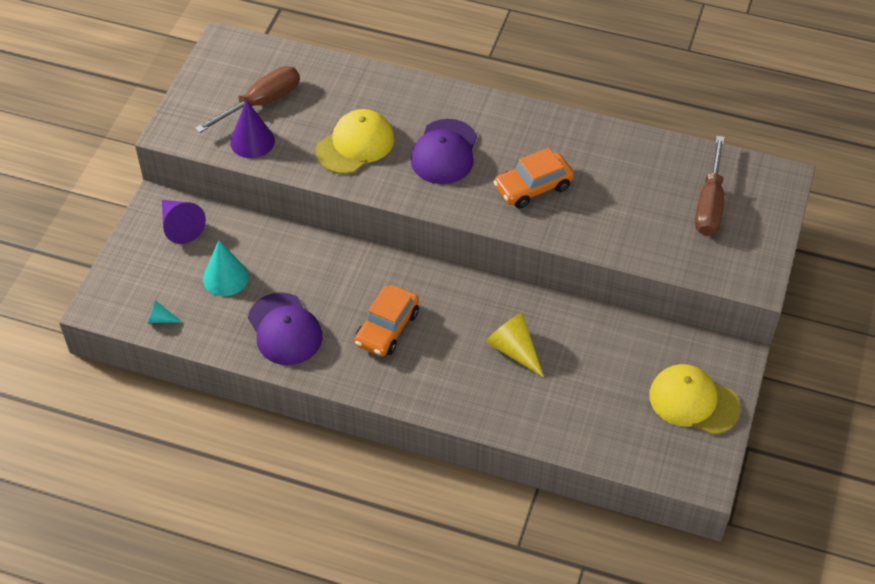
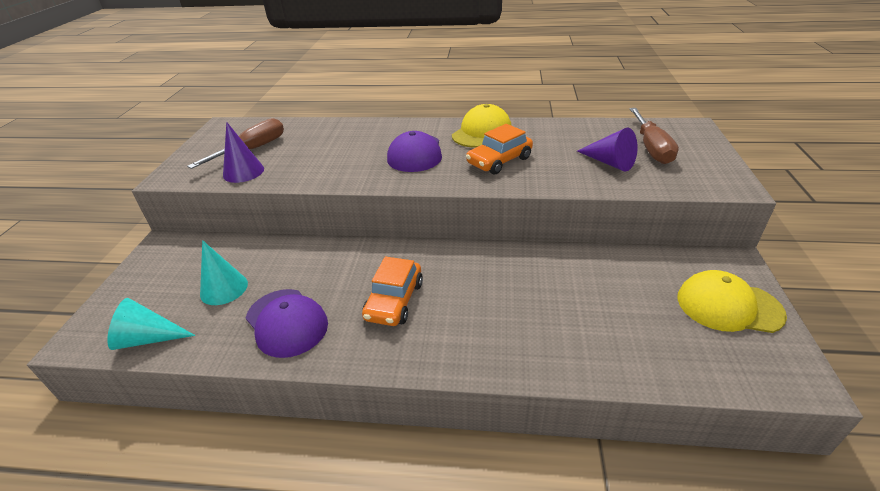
camera: 10 degrees left, 15 degrees down
(161, 319) = (148, 338): turquoise cone -> turquoise cone, size x1.92
(180, 226) = (181, 256): purple cone -> purple cone (609, 162)
(355, 145) = (336, 160): yellow cap -> yellow cap (482, 132)
(513, 349) = (527, 295): yellow cone -> none

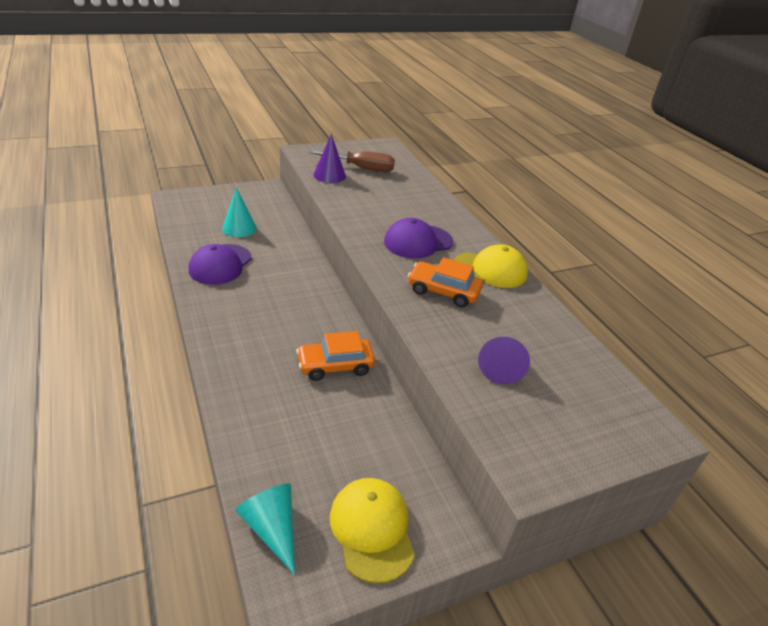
camera: 55 degrees right, 0 degrees up
(148, 338) = (184, 219): turquoise cone -> turquoise cone (272, 529)
(394, 301) = (265, 305): orange car -> orange car (335, 366)
(651, 147) = (564, 396): brown screwdriver -> none

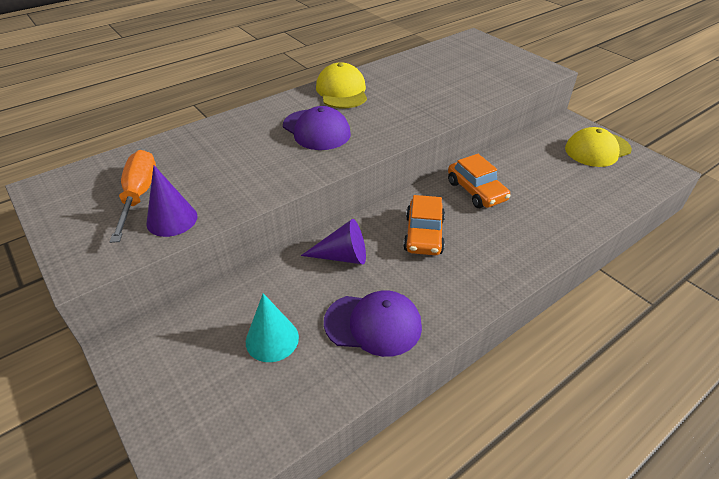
camera: 100 degrees left, 5 degrees up
(272, 529) = (638, 186): turquoise cone -> none
(361, 168) = (139, 196): brown screwdriver -> orange screwdriver
(443, 291) = (392, 109): orange car -> orange car (424, 234)
(500, 366) = (464, 81): purple cone -> purple cone (342, 256)

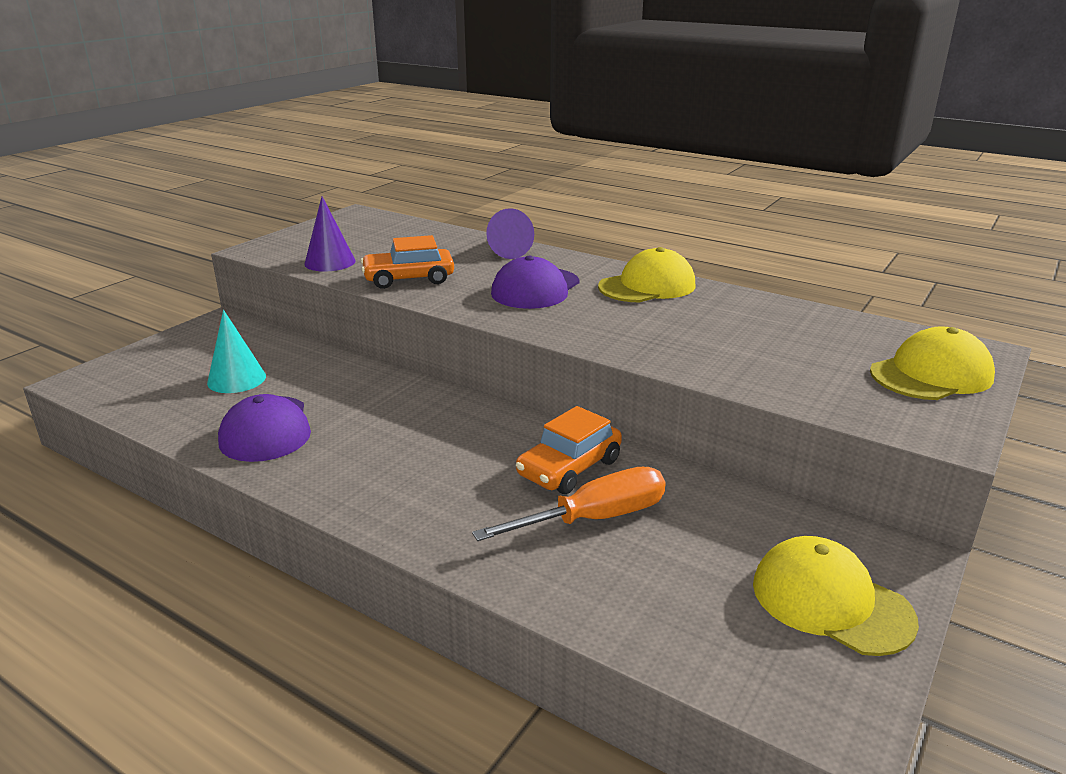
camera: 70 degrees right, 15 degrees down
(139, 196) = (360, 244): orange screwdriver -> orange screwdriver (593, 519)
(342, 256) = (373, 391): purple cone -> purple cone (506, 250)
(424, 234) = (439, 438): orange car -> orange car (409, 279)
(491, 54) = (931, 374): none -> yellow cap

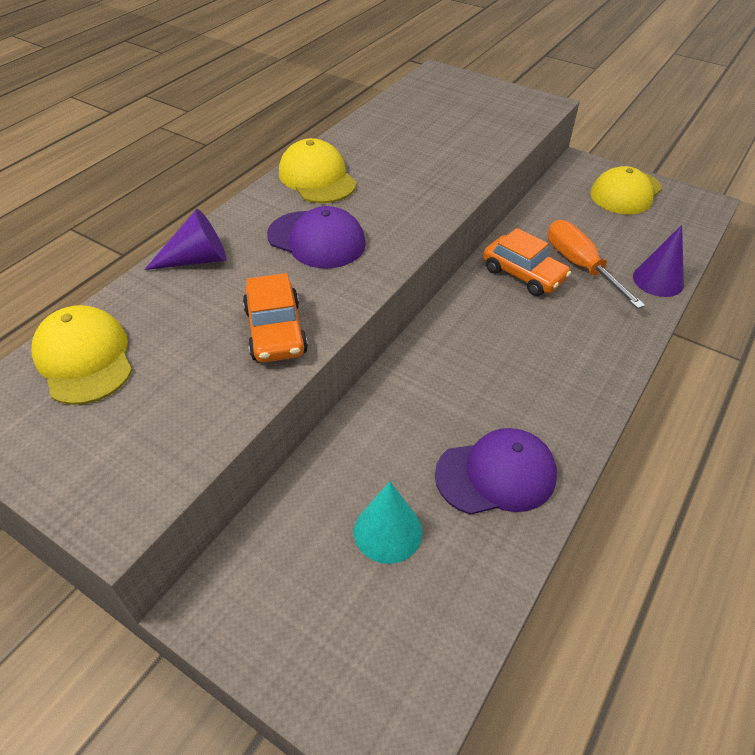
camera: 90 degrees left, 20 degrees up
(330, 262) = (200, 413): purple cone -> purple cone (658, 280)
(931, 374) = (471, 93): yellow cap -> yellow cap (84, 358)

